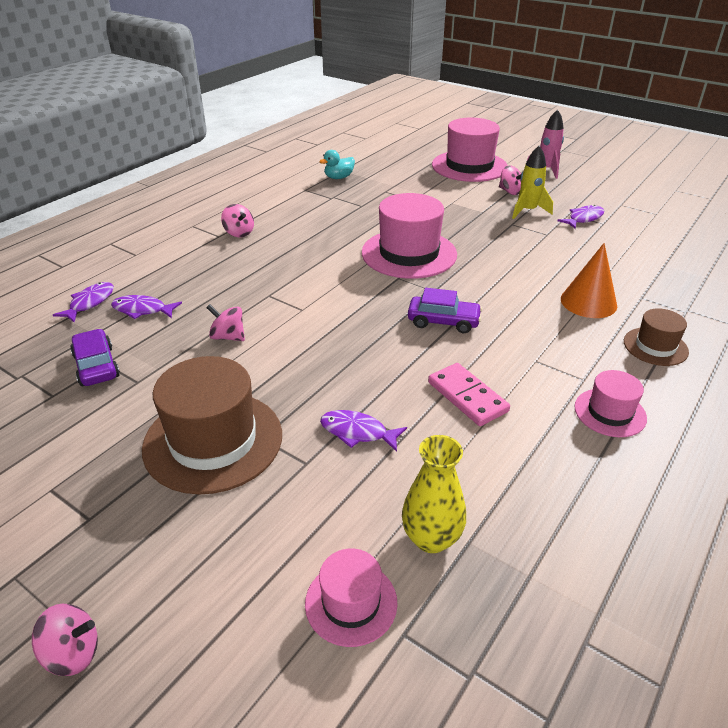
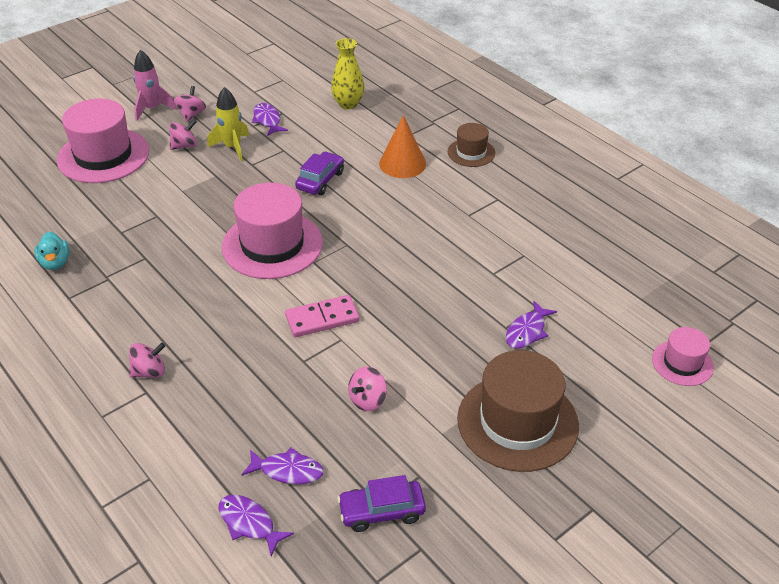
camera: 75 degrees left, 5 degrees up
(73, 653) = (713, 512): pink spinning top -> pink spinning top (191, 115)
(142, 310) = (287, 471): purple fish -> purple fish turned 105 degrees counterclockwise
(431, 538) = (636, 315): yellow vase -> yellow vase (348, 104)
(443, 321) = (398, 250): purple car -> purple car (320, 180)
(467, 397) = (501, 262): pink domino -> pink domino (322, 318)
(610, 412) = (536, 199): pink hat -> none

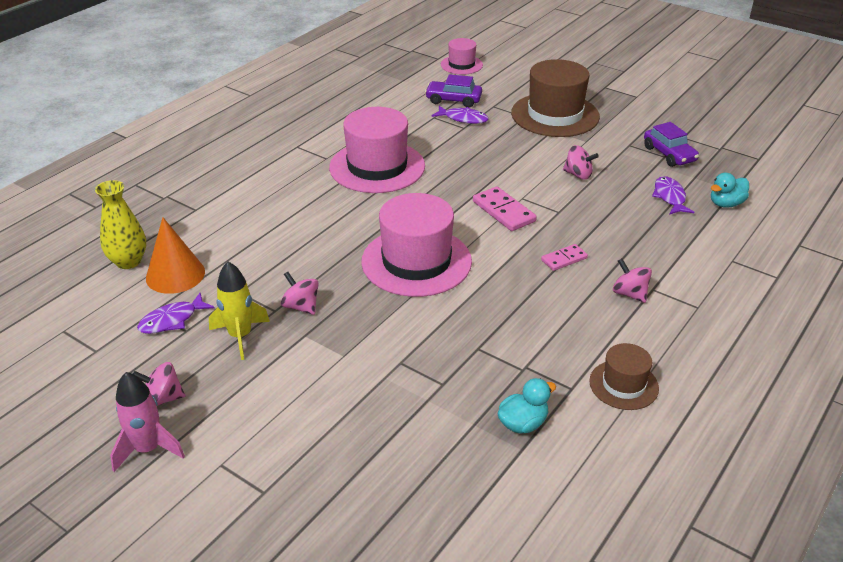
camera: 105 degrees left, 5 degrees down
(103, 156) = (284, 462): pink hat -> pink hat (377, 167)
(184, 146) = (244, 382): pink spinning top -> pink spinning top (301, 306)
(224, 341) = (564, 259): none -> pink domino
(249, 523) = (726, 204): purple fish -> turquoise duck
(320, 180) = (294, 252): purple car -> purple car (453, 100)
(402, 163) = (250, 204): orange cone -> orange cone (175, 275)
(471, 152) = (222, 167): brown hat -> brown hat (623, 385)

